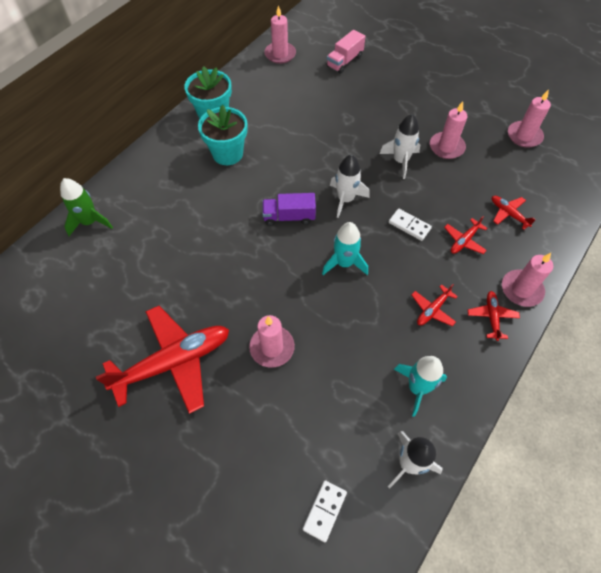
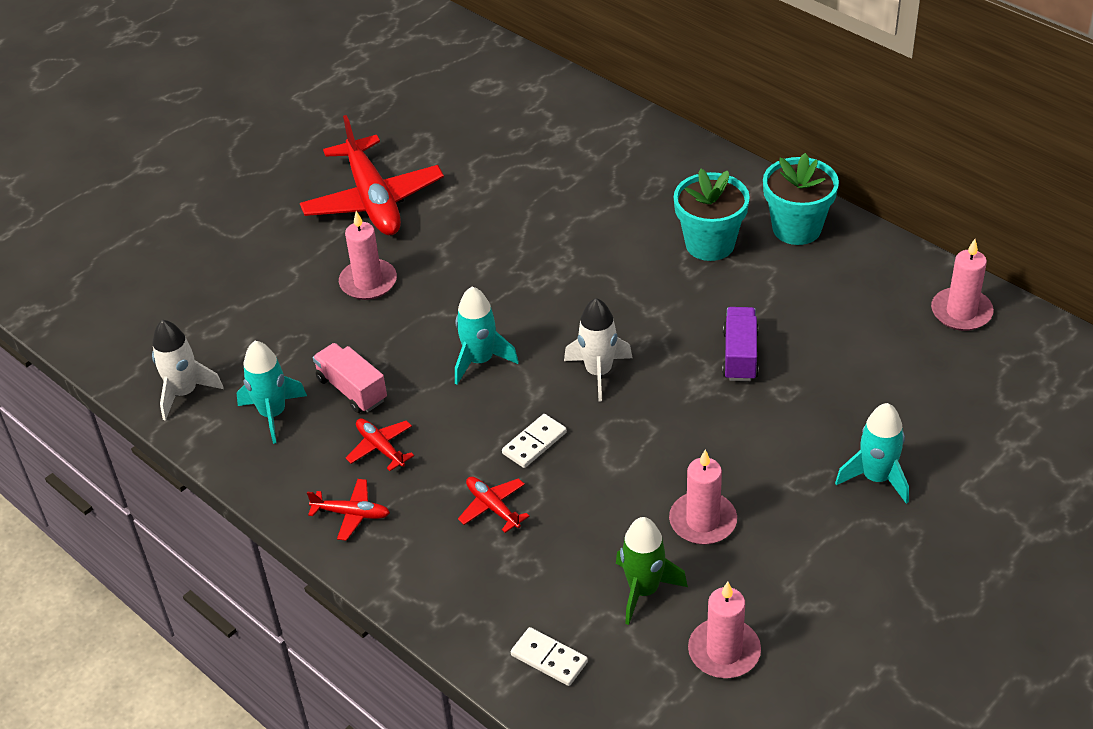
camera: 100 degrees right, 15 degrees down
(90, 222) = (596, 119): green rocket -> green rocket (643, 590)
(289, 217) = (574, 307): purple truck -> purple truck (740, 356)
(324, 510) = (163, 316): white domino -> white domino (549, 658)
(344, 61) = (945, 401): pink truck -> pink truck (352, 389)
(400, 85) = (876, 478): none -> turquoise rocket
(400, 161) = (674, 451): white rocket -> none
(508, 214) = (537, 580): red plane -> none
(521, 289) = (387, 561): pink candle -> none

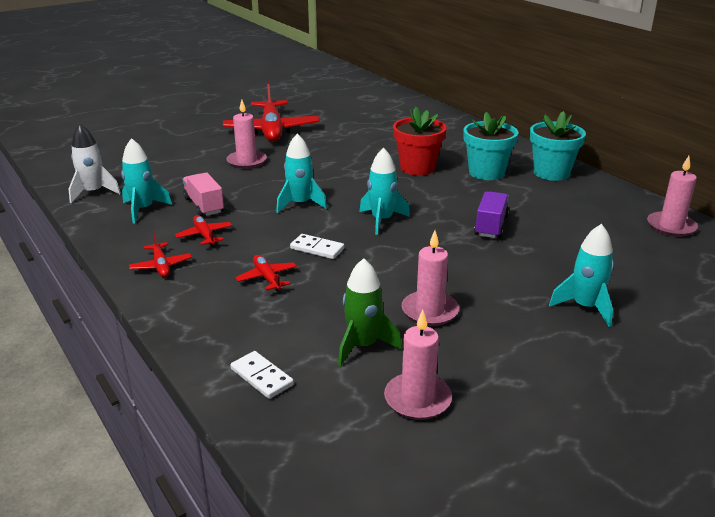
camera: 10 degrees right, 15 degrees down
(352, 514) = (161, 266): red plane -> red plane turned 45 degrees clockwise
(534, 443) = (317, 249): white domino -> white domino turned 60 degrees clockwise
(598, 372) = (382, 220): white rocket -> turquoise rocket
(613, 251) = (417, 168): none -> red flower pot

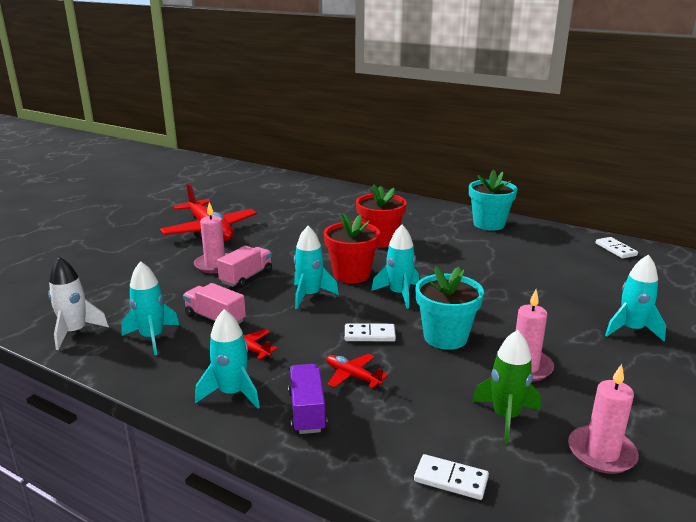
camera: 25 degrees left, 5 degrees down
(161, 266) = (232, 393): red plane -> turquoise rocket
(262, 177) = (246, 277): none -> pink truck
(356, 194) = (351, 274): none -> red flower pot
(486, 172) = (440, 233): turquoise flower pot -> turquoise flower pot (445, 337)
(491, 226) = (492, 278): purple truck -> purple truck (307, 411)
(671, 226) = (615, 249): pink candle -> white domino

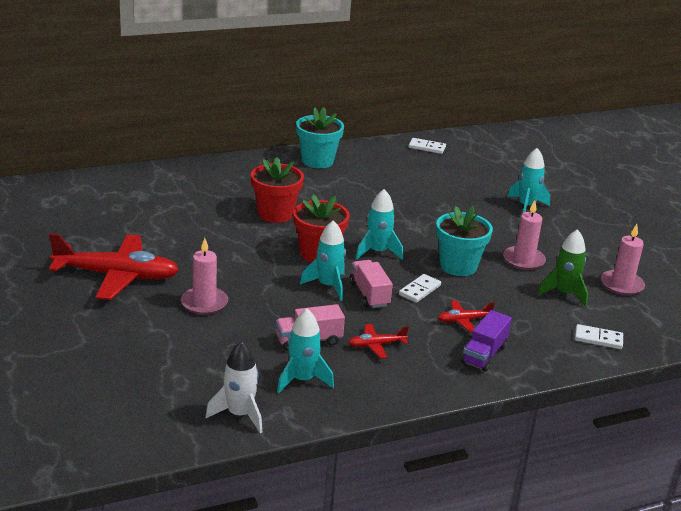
camera: 55 degrees left, 5 degrees up
(232, 393) = (429, 374): turquoise rocket -> none
(246, 277) = (253, 298): pink truck -> pink truck (369, 294)
(307, 411) = (484, 354): purple truck -> purple truck turned 90 degrees counterclockwise
(451, 479) = (598, 339): white domino -> white domino turned 45 degrees clockwise

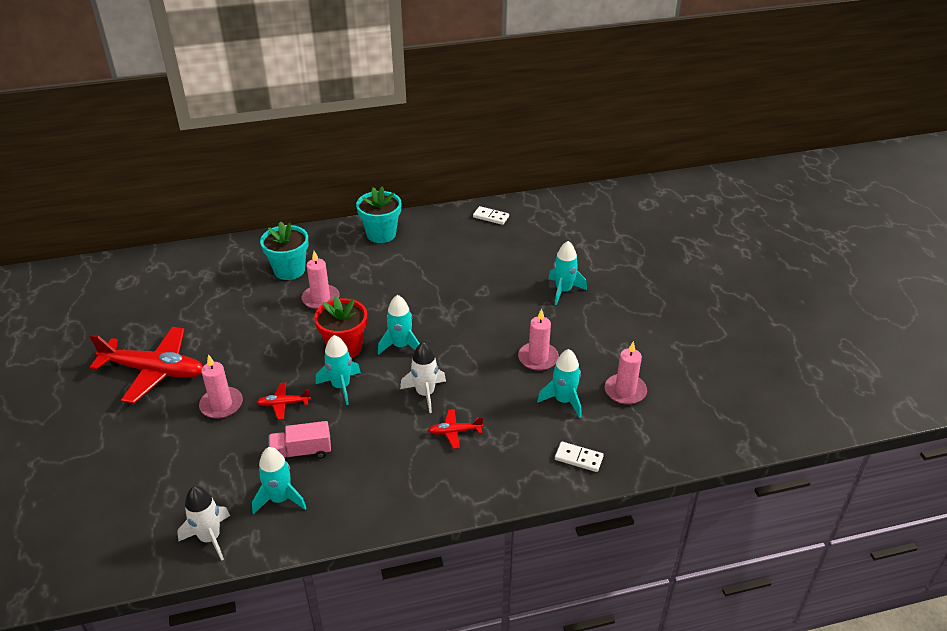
camera: 10 degrees right, 10 degrees up
(275, 214) = (321, 299): red flower pot -> pink candle
(369, 294) = (376, 397): pink truck -> none
(376, 345) = (362, 460): red plane -> red plane (283, 404)
(420, 290) = (425, 393): white domino -> white rocket
(458, 266) = (472, 364): turquoise flower pot -> turquoise flower pot (289, 270)
(484, 354) = (460, 474): purple truck -> none
(564, 293) = (563, 400): green rocket -> turquoise rocket

